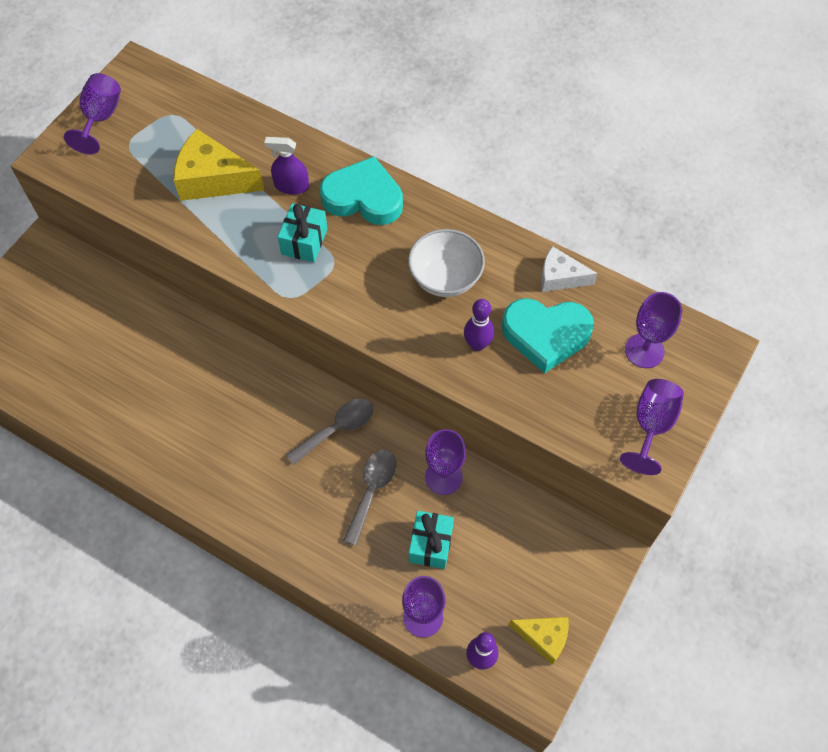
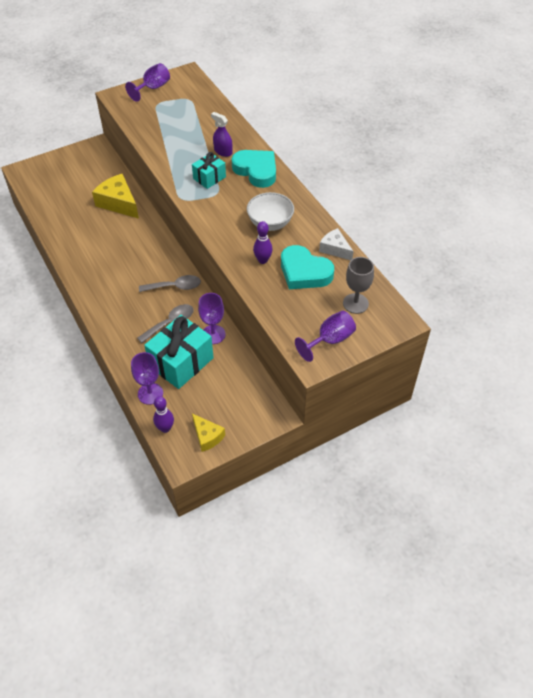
camera: 30 degrees right, 10 degrees down
(213, 179) = (186, 133): yellow cheese -> yellow cheese (118, 203)
(431, 544) = (181, 362): turquoise gift -> turquoise gift, size x1.79
(644, 350) = (355, 303): purple goblet -> grey goblet

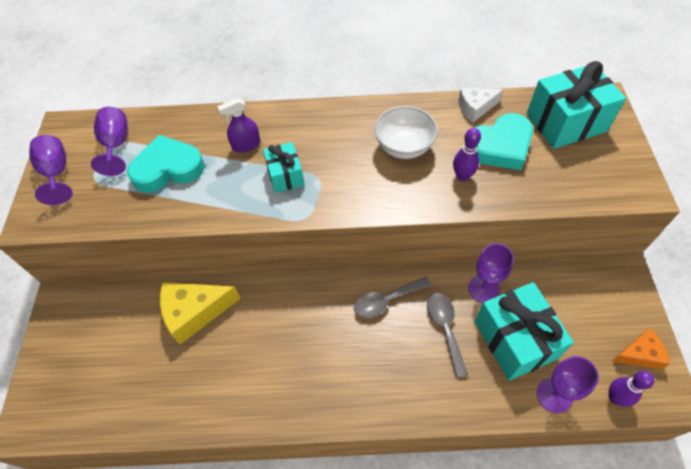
camera: 60 degrees left, 5 degrees up
(175, 287) = (386, 301): grey spoon -> grey spoon turned 135 degrees counterclockwise
(207, 436) = (639, 354): yellow cheese -> orange cheese
(256, 171) = (304, 126): turquoise heart -> turquoise heart (168, 168)
(330, 340) = (614, 163): purple goblet -> purple goblet (116, 145)
(355, 303) = (566, 123): grey goblet -> turquoise gift

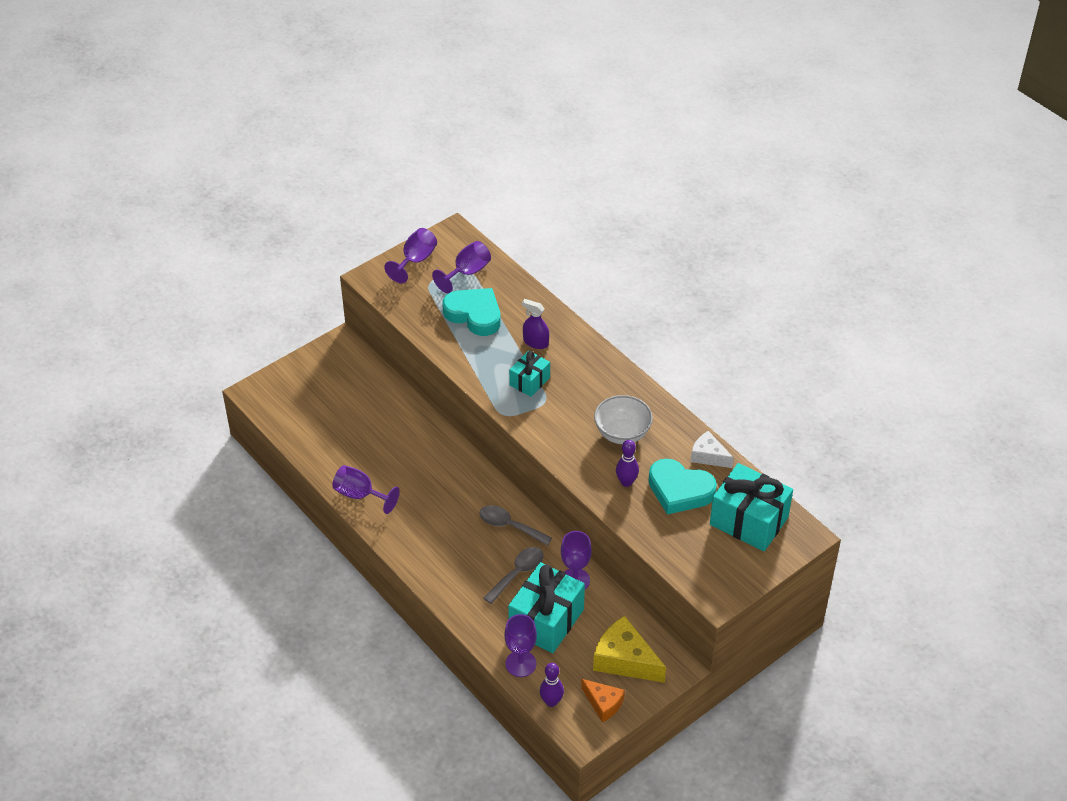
camera: 50 degrees right, 10 degrees down
(195, 312) = (400, 422): yellow cheese -> yellow cheese (624, 660)
(245, 407) = (360, 495): none -> purple goblet

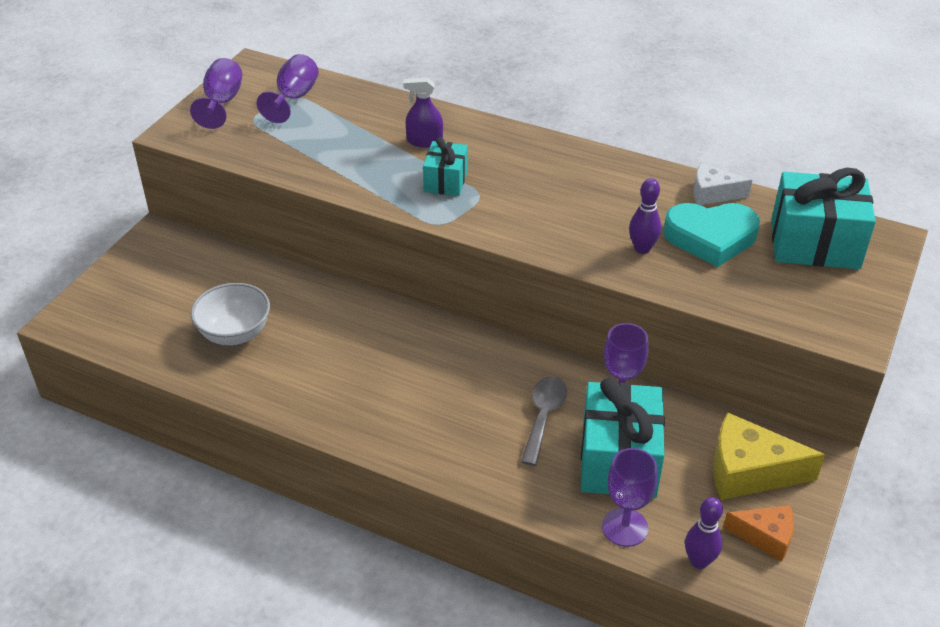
camera: 25 degrees left, 5 degrees down
(360, 495) = (278, 394): purple goblet -> none
(474, 314) = (330, 135): turquoise heart -> none
(509, 526) = (495, 366): grey spoon -> none
(622, 433) = (596, 201): white bowl -> white bowl (235, 333)

